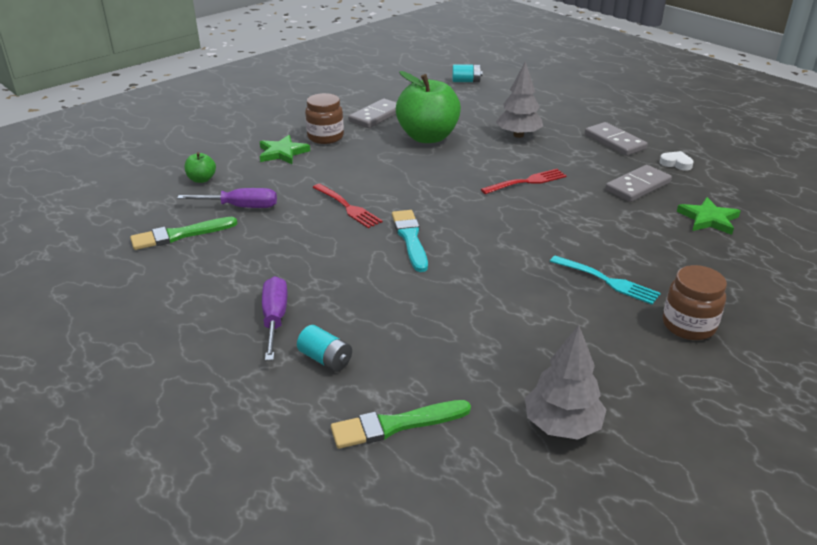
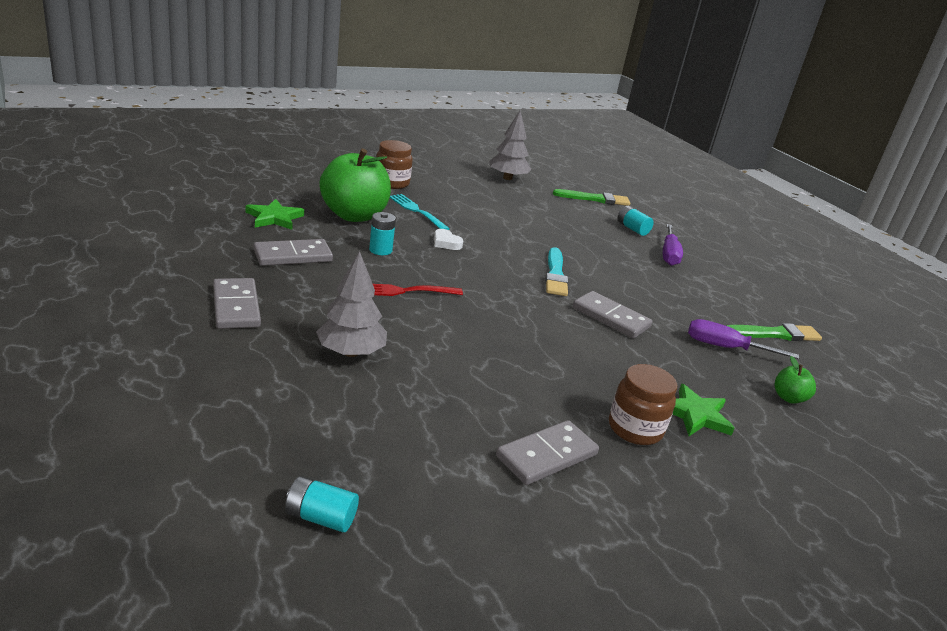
camera: 170 degrees left, 5 degrees down
(347, 207) = (611, 317): red fork -> grey domino
(428, 137) = (482, 385): green apple -> green apple (354, 215)
(584, 214) = (380, 250): none -> turquoise battery
(676, 163) = (211, 263): white heart -> white heart (446, 243)

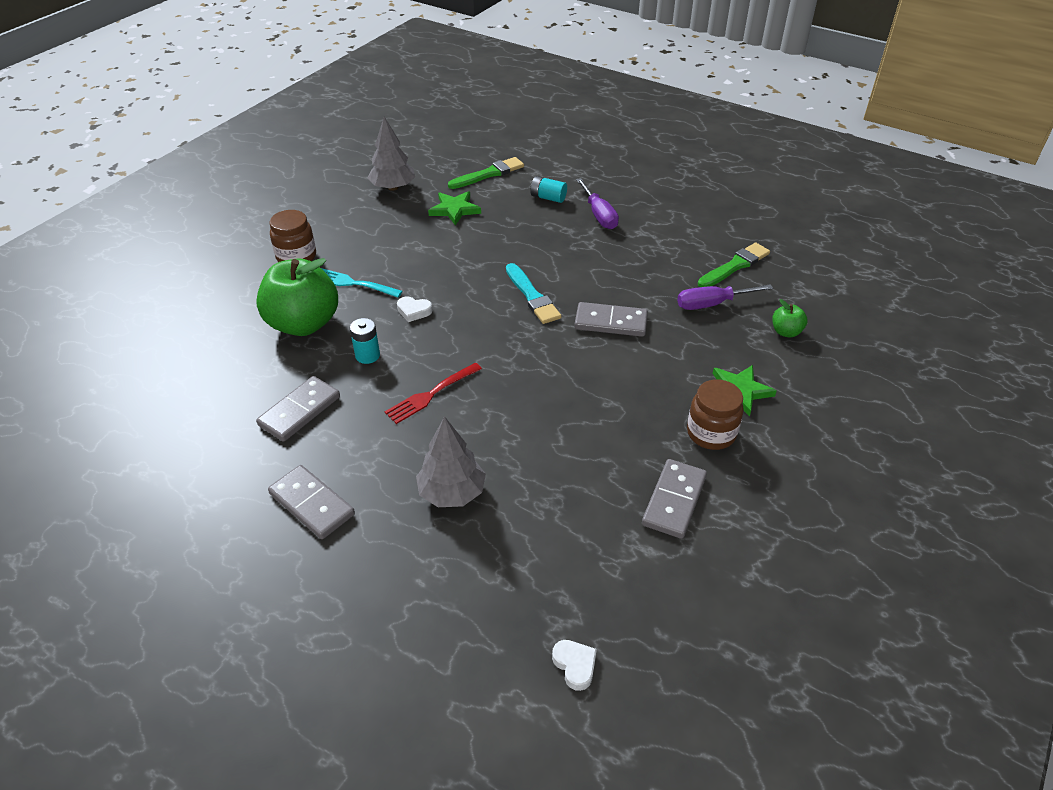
camera: 25 degrees left, 15 degrees up
(274, 218) = (235, 372): green star -> green star (454, 210)
(320, 517) = (575, 665): turquoise battery -> white heart

